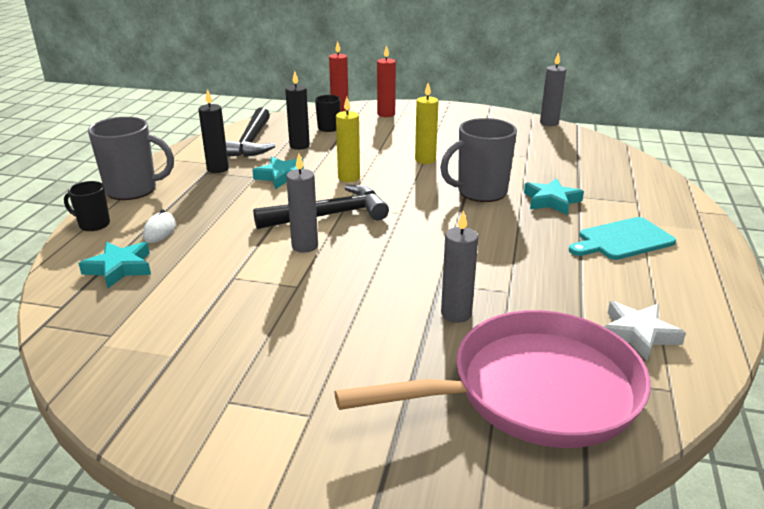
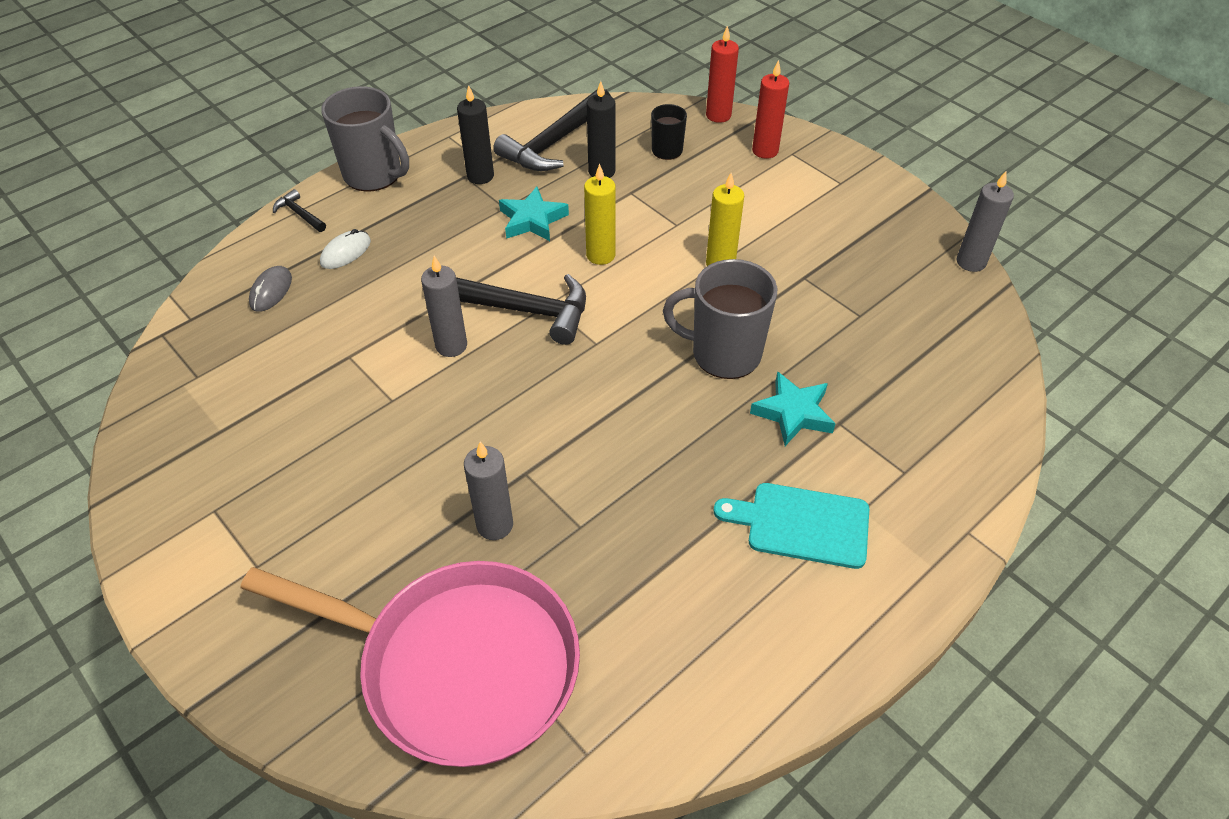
camera: 35 degrees right, 20 degrees up
(93, 224) = (299, 214): black mug -> black hammer
(120, 268) = (271, 291): turquoise star -> grey mouse
(638, 334) = (643, 666): white star -> none

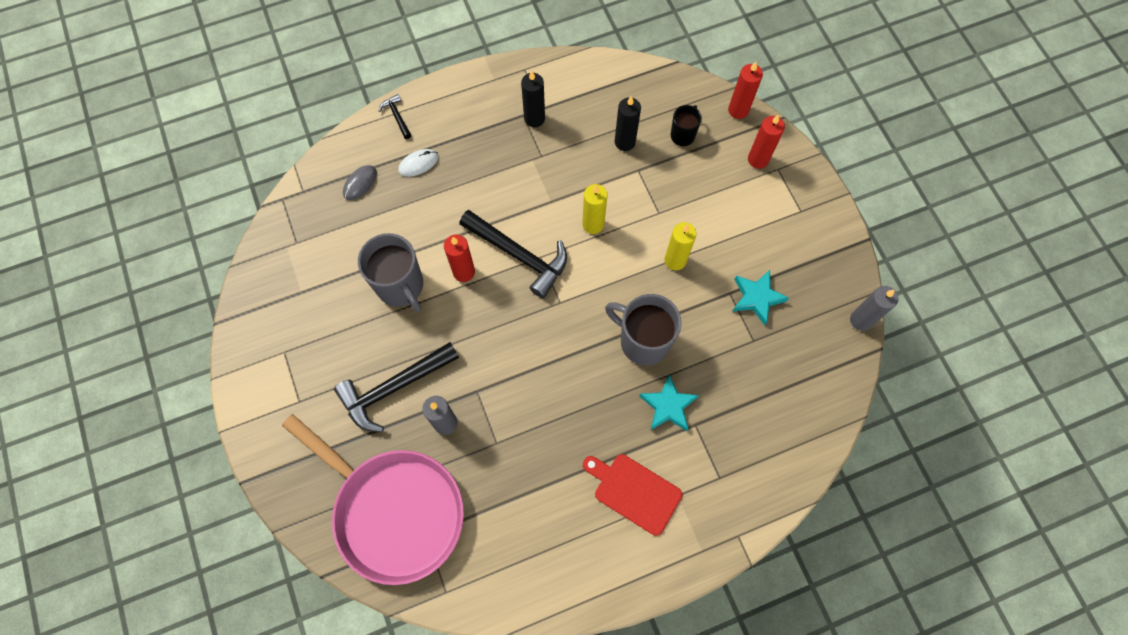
camera: 20 degrees right, 20 degrees up
(374, 175) = (459, 93): grey mug -> grey mug (401, 286)
(451, 346) = (464, 272): grey candle -> red candle
(532, 220) = (557, 174): turquoise star -> turquoise star (757, 298)
(554, 142) = (601, 100): black hammer -> black hammer (394, 388)
(801, 524) = (634, 491): turquoise cutting board -> red cutting board

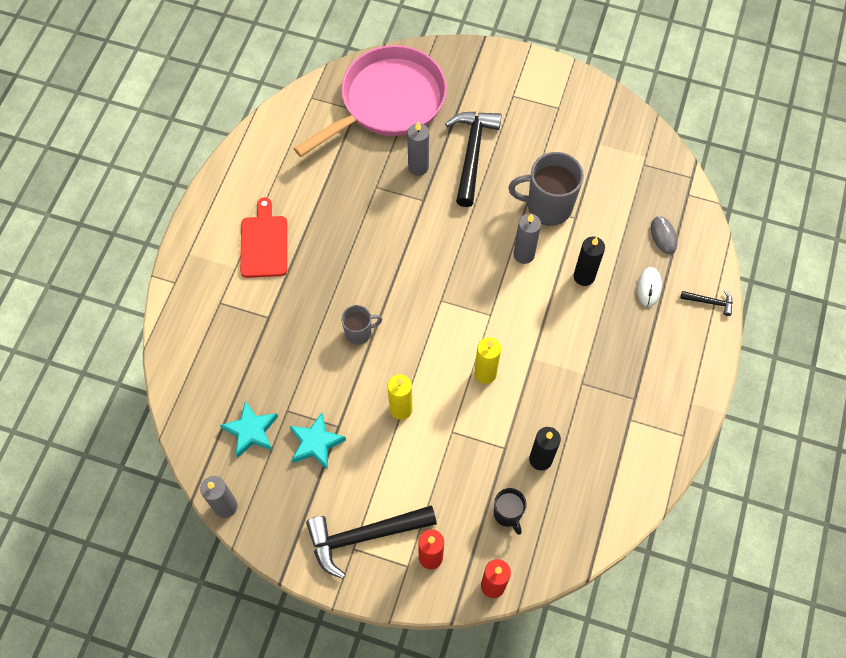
camera: 130 degrees right, 5 degrees down
(394, 511) = (388, 102): pink pan -> pink pan turned 150 degrees clockwise
(464, 272) = (523, 254): red candle -> grey candle
(519, 255) = (504, 301): black hammer -> black hammer (364, 536)
(534, 118) = (623, 405): black candle -> black candle (584, 276)
(634, 491) = (264, 243): red cutting board -> red cutting board turned 75 degrees counterclockwise
(643, 341) = (359, 332): grey mug -> grey mug, size x0.55
(668, 406) = (297, 310): turquoise star -> turquoise star (251, 431)

